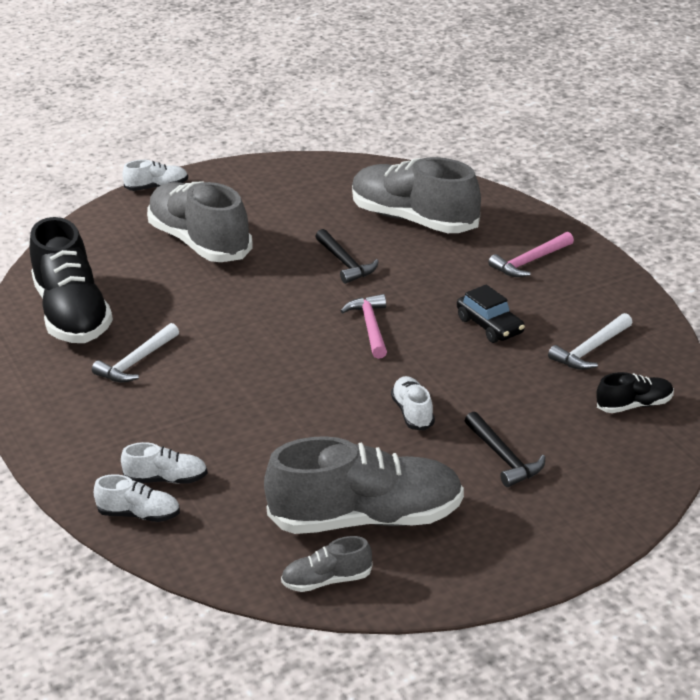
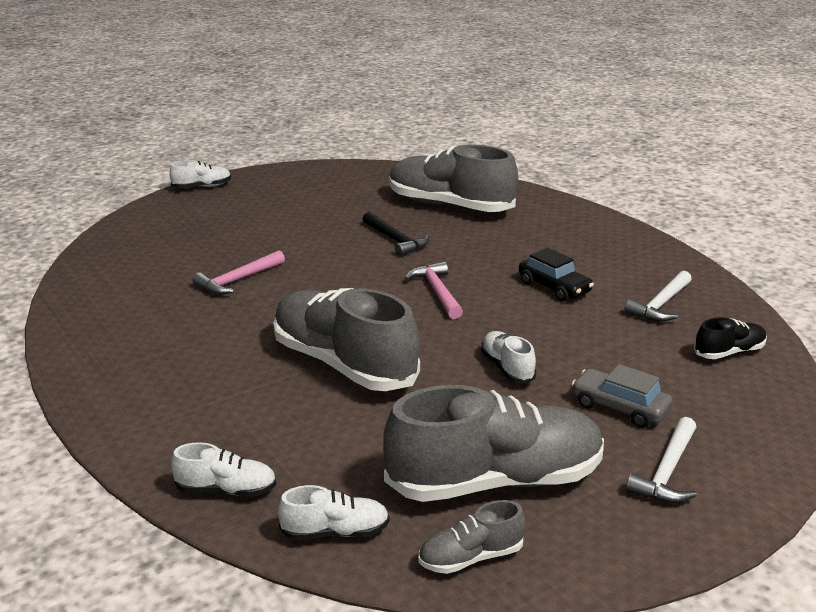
camera: 10 degrees left, 5 degrees down
(73, 315) = (129, 290): black shoe -> none
(136, 362) = (201, 331): white hammer -> white hammer (667, 472)
(166, 479) = (252, 448): white shoe -> white shoe (335, 532)
(200, 243) = (251, 227): grey shoe -> grey shoe (343, 364)
(503, 457) = (619, 407): black hammer -> grey car
(530, 262) = (569, 235): pink hammer -> pink hammer (238, 280)

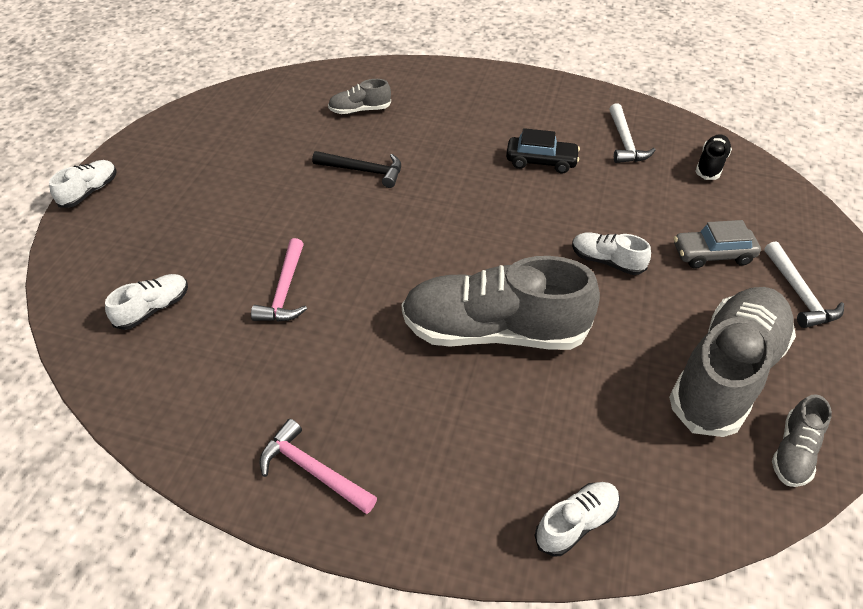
camera: 40 degrees left, 20 degrees up
(335, 532) = (695, 500): white shoe -> white shoe (153, 309)
(437, 292) = (466, 211): pink hammer -> pink hammer (312, 470)
(450, 206) = (360, 110): grey shoe -> grey shoe, size x0.45

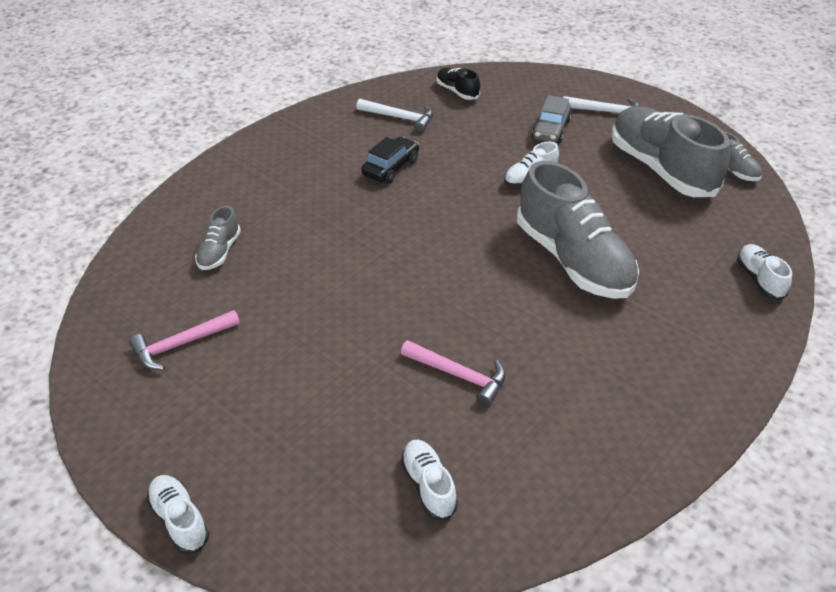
camera: 65 degrees left, 5 degrees down
(312, 470) = (675, 406): pink hammer -> pink hammer (181, 344)
(364, 171) = (321, 276): black hammer -> none
(494, 331) = (573, 260): grey shoe -> grey shoe turned 60 degrees counterclockwise

